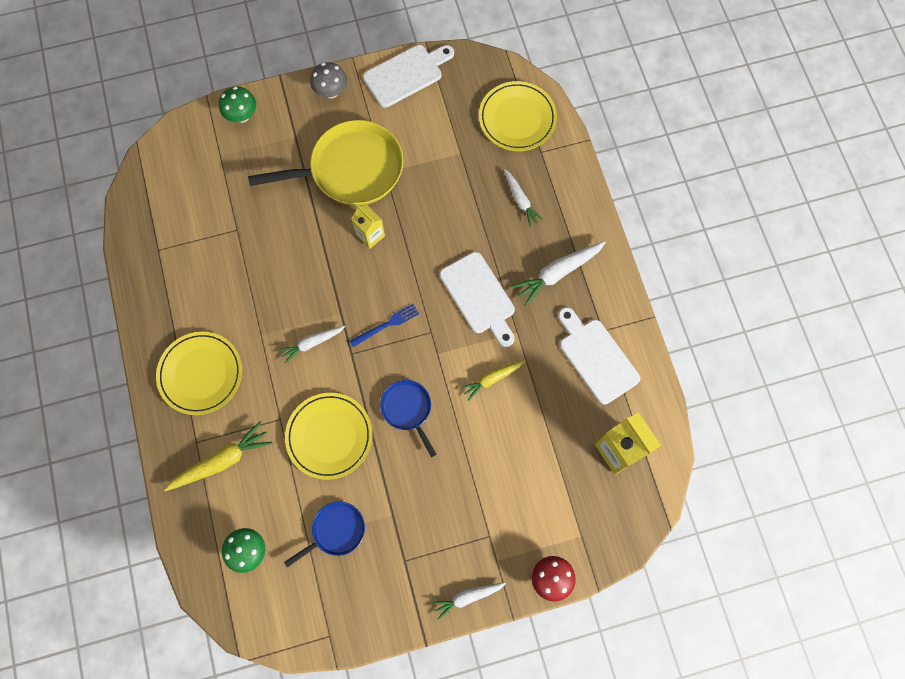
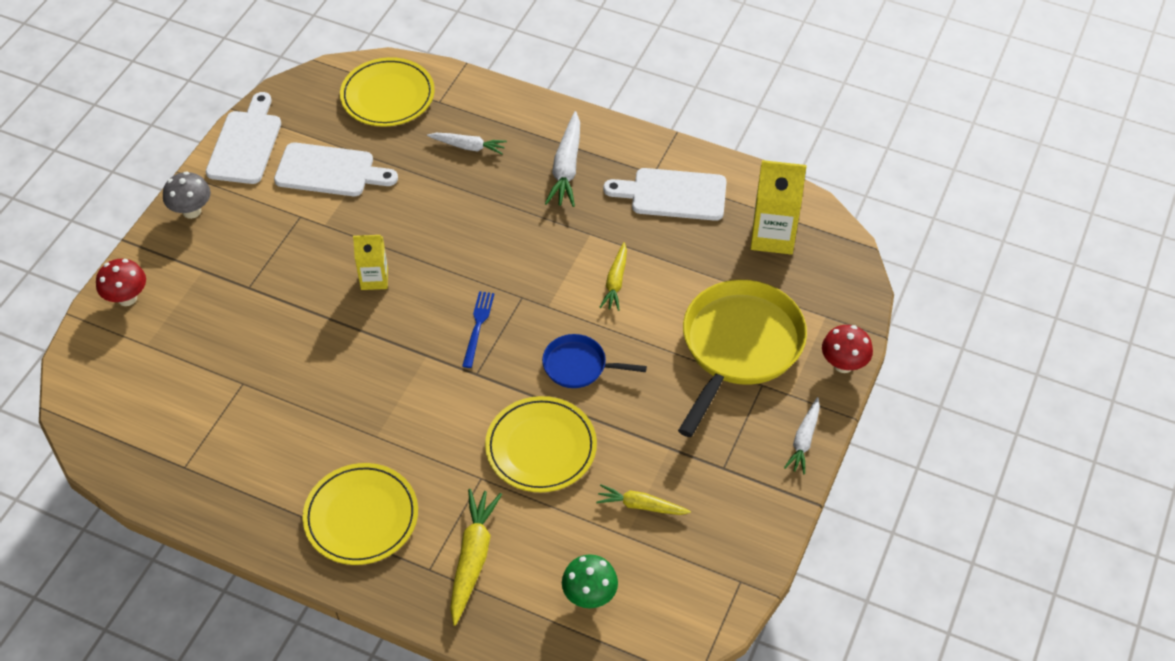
camera: 50 degrees left, 20 degrees down
(242, 116) = (127, 298): green mushroom -> red mushroom
(312, 343) = (432, 399): white carrot -> none
(336, 531) = (641, 506): blue pan -> yellow carrot
(351, 169) = (290, 249): yellow pan -> yellow pan (739, 347)
(479, 296) = (527, 238): white cutting board -> white cutting board (330, 171)

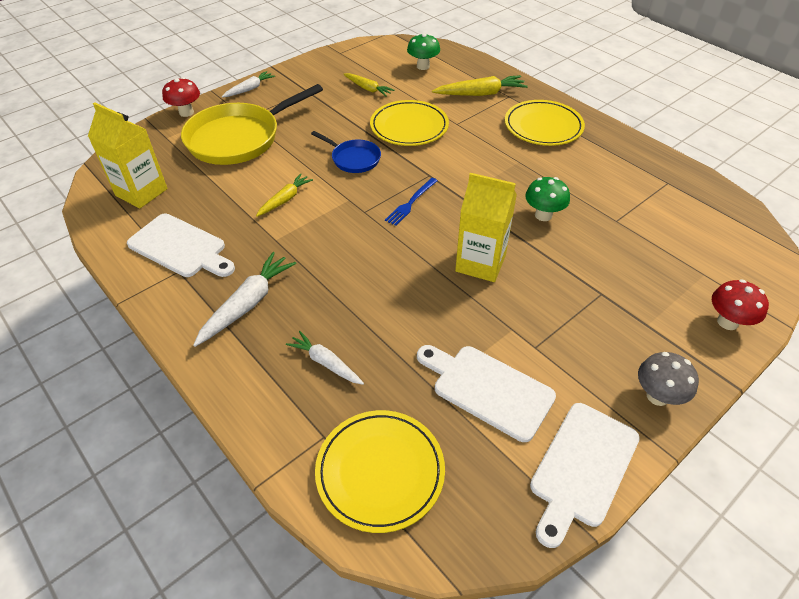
camera: 155 degrees left, 5 degrees down
(325, 362) = (543, 215): none -> green mushroom
(374, 279) = (480, 263): yellow carton -> yellow carton, size x1.62
(473, 558) = (480, 94): yellow carrot -> yellow carrot turned 135 degrees counterclockwise

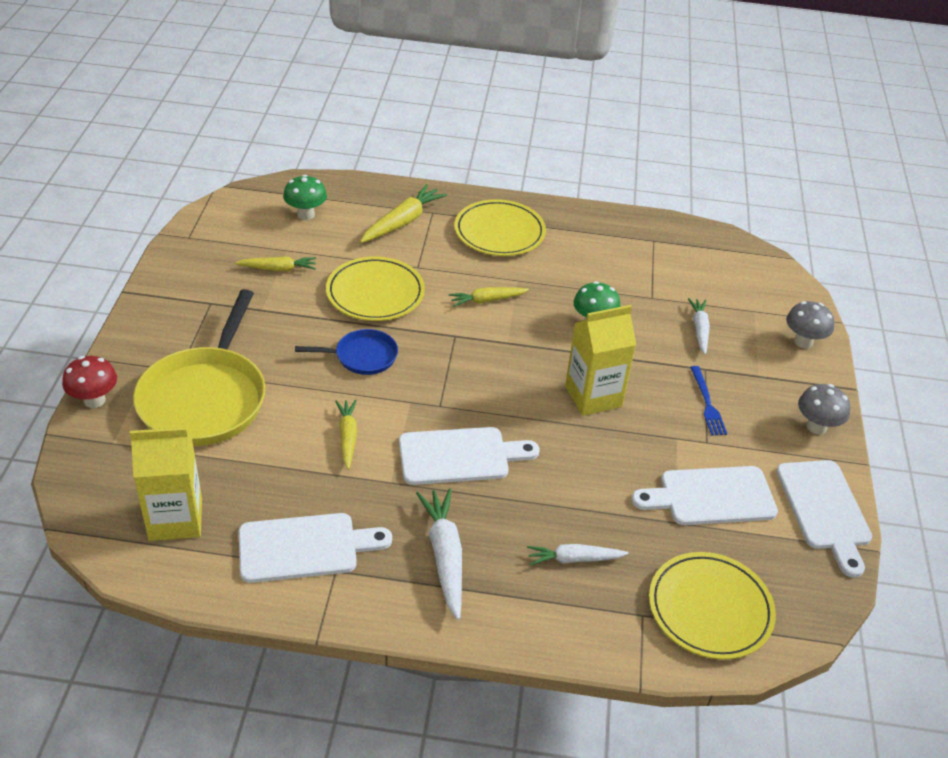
camera: 45 degrees left, 5 degrees down
(249, 89) = (136, 333): white carrot -> white carrot (699, 329)
(337, 249) = (460, 456): none -> white cutting board
(411, 203) = (471, 373): blue fork -> blue fork (707, 403)
(479, 164) = (487, 300): none -> yellow carrot
(727, 322) = (803, 342): red mushroom -> grey mushroom

